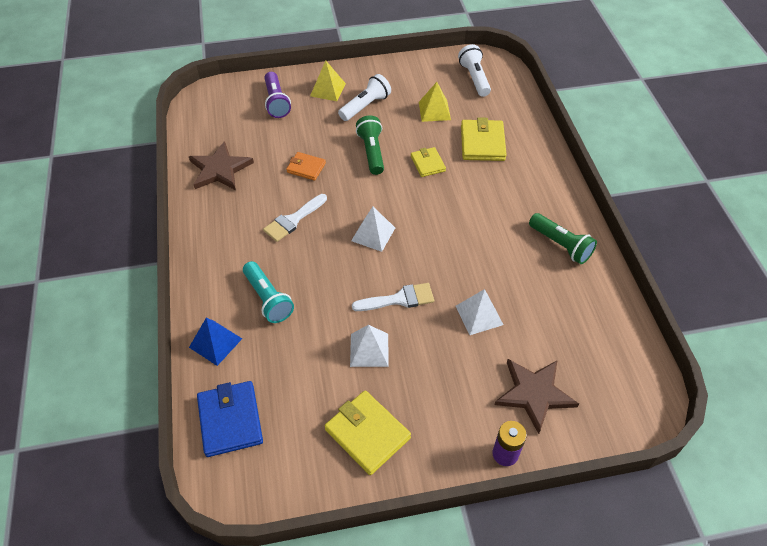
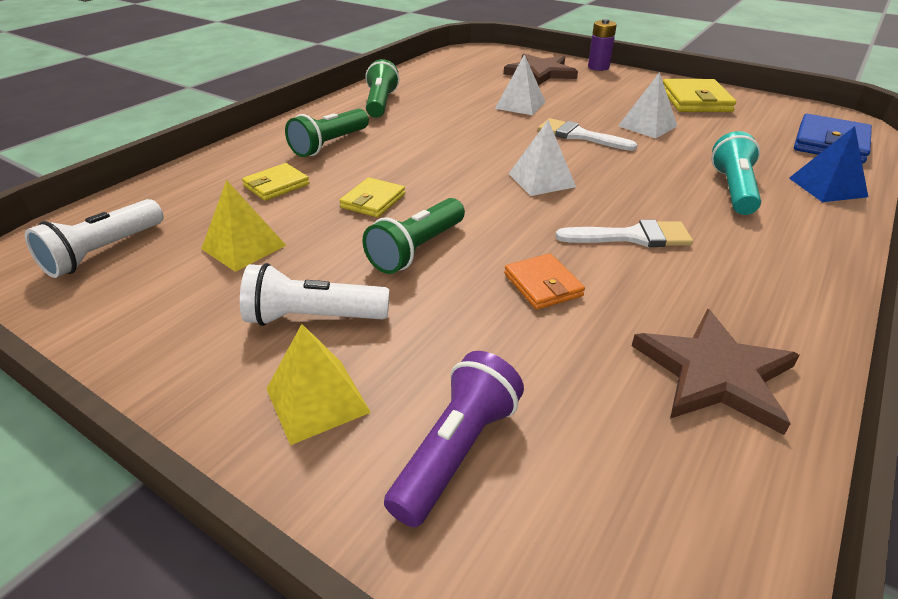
camera: 135 degrees left, 15 degrees down
(482, 143) = (276, 185): yellow wallet -> yellow wallet, size x0.61
(513, 185) = (330, 144): none -> green flashlight

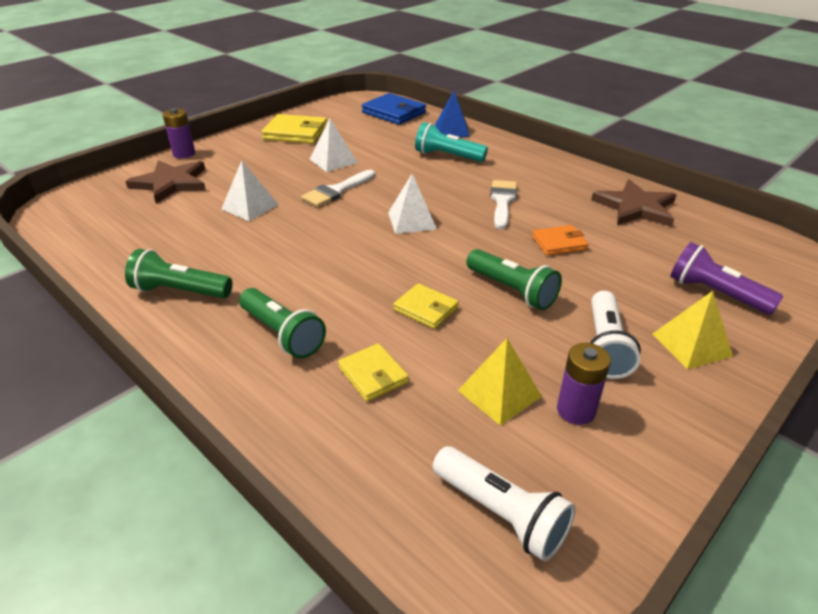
camera: 80 degrees left, 0 degrees up
(210, 293) = (576, 410): none -> purple battery

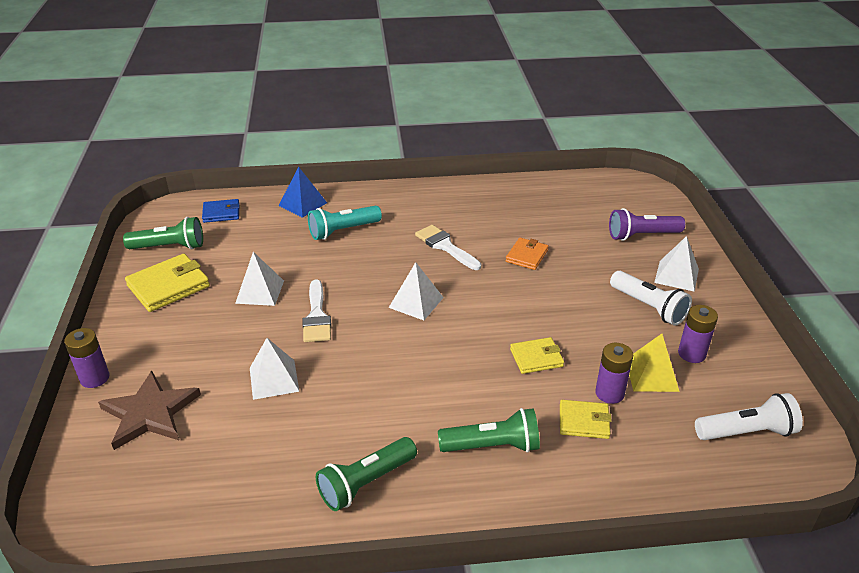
camera: 50 degrees left, 0 degrees up
(394, 113) = (221, 213): blue wallet -> blue wallet, size x0.61
(434, 375) = (609, 393): none -> purple battery
(512, 290) = (556, 308): green flashlight -> green flashlight (169, 247)
(635, 207) = (523, 200): brown star -> none
(691, 345) = (676, 275): yellow pyramid -> white pyramid

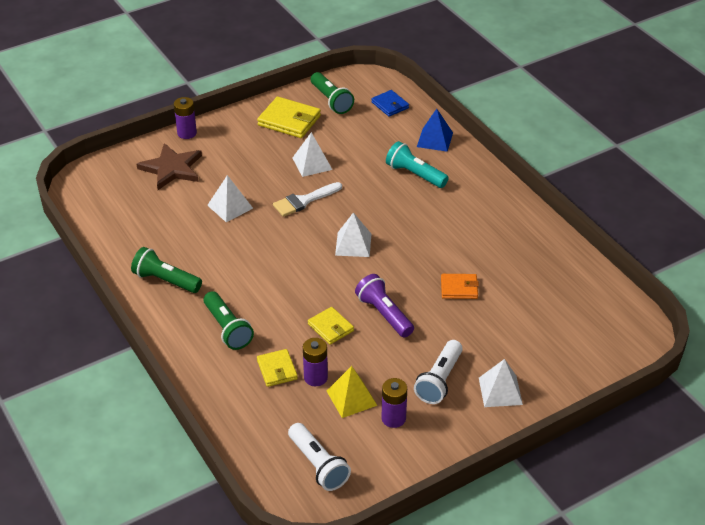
camera: 65 degrees right, 5 degrees up
(445, 246) = (436, 237): white brush -> none
(642, 235) = (549, 355): purple flashlight -> purple flashlight (384, 314)

